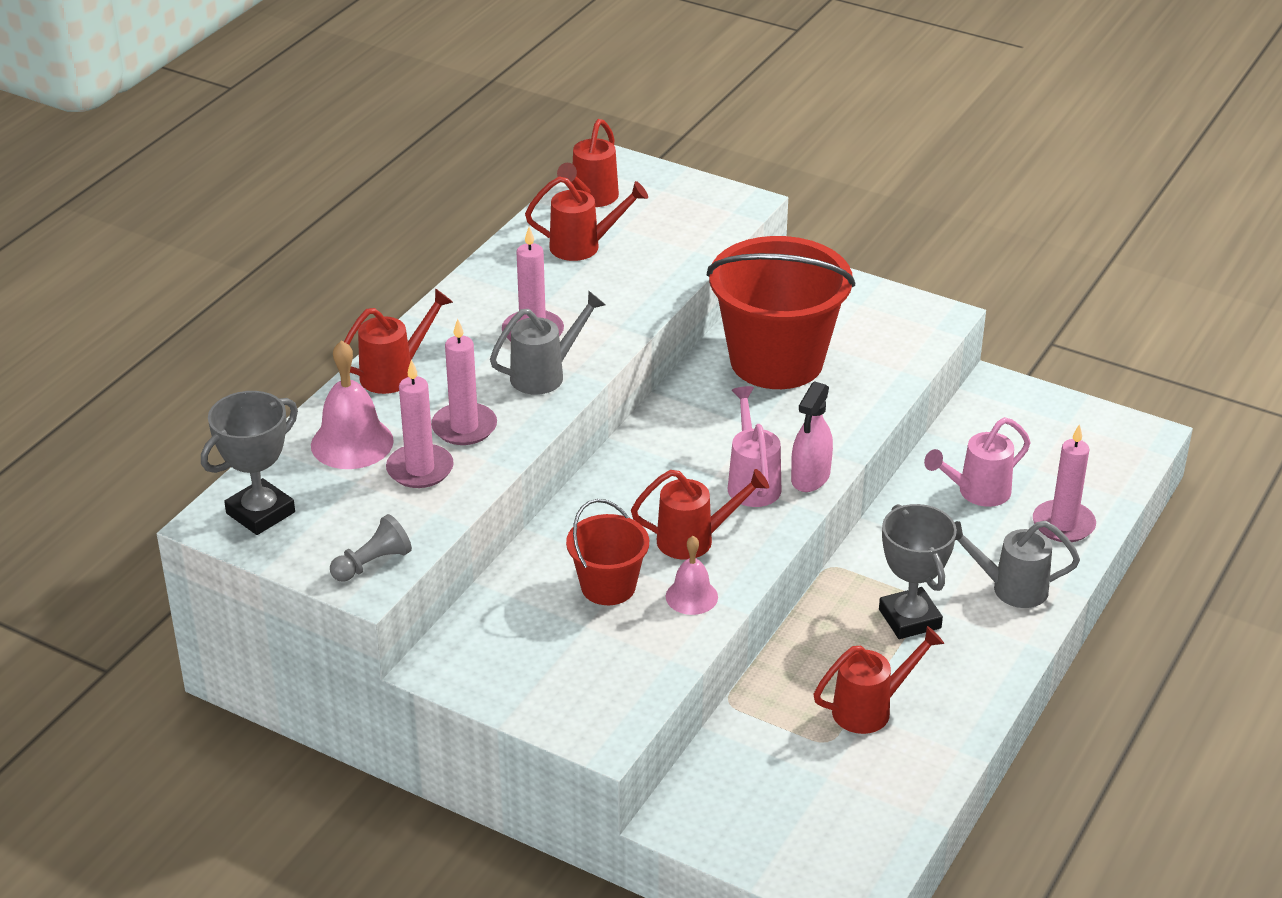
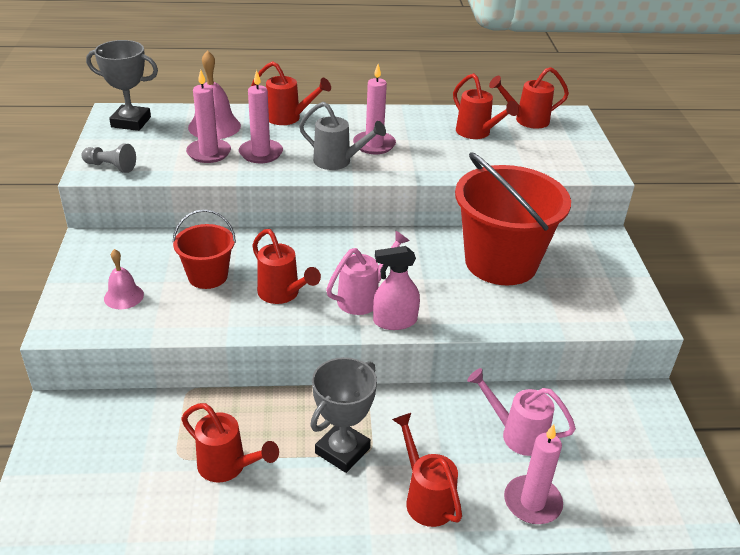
camera: 55 degrees right, 0 degrees up
(691, 596) = (224, 313): pink bell -> pink bell (124, 296)
(1009, 588) = (425, 497): grey watering can -> red watering can

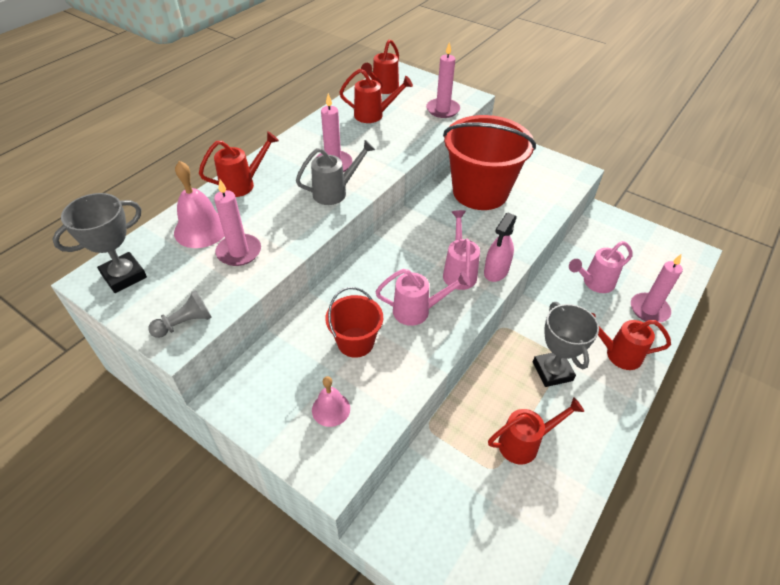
camera: 50 degrees left, 10 degrees up
(261, 153) = (276, 224): pink candle -> pink candle (442, 110)
(283, 294) = (418, 311): red watering can -> pink watering can

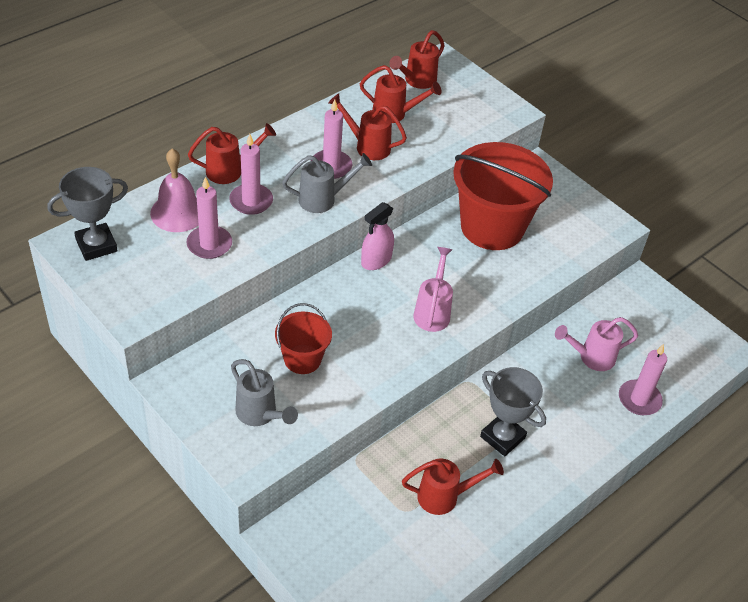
camera: 10 degrees right, 0 degrees up
(185, 323) = (144, 304): grey pawn -> none
(331, 409) = (260, 415): pink bell -> grey watering can
(418, 311) = (375, 343): pink watering can -> none
(442, 110) = (476, 122): pink candle -> pink candle (251, 201)
(496, 271) = (472, 320): pink spray bottle -> pink spray bottle (376, 260)
(552, 371) = (502, 437): grey trophy -> grey trophy turned 45 degrees counterclockwise
(617, 354) = (580, 436): red watering can -> red watering can (367, 146)

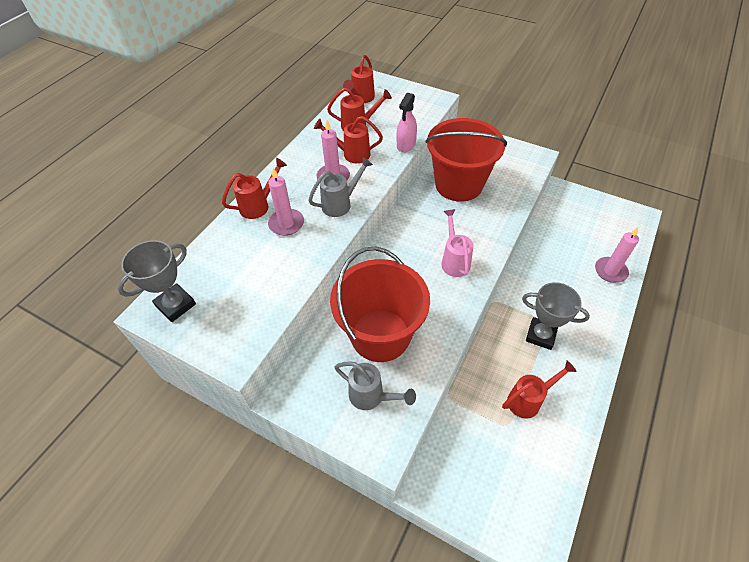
camera: 15 degrees left, 5 degrees up
(178, 212) = (232, 253): pink bell -> none
(209, 244) = (270, 270): pink candle -> none
(302, 359) = (380, 335): red bucket -> red bucket, size x1.93
(376, 260) = (393, 236): pink spray bottle -> pink spray bottle (406, 145)
(591, 357) = (562, 253): pink watering can -> none

